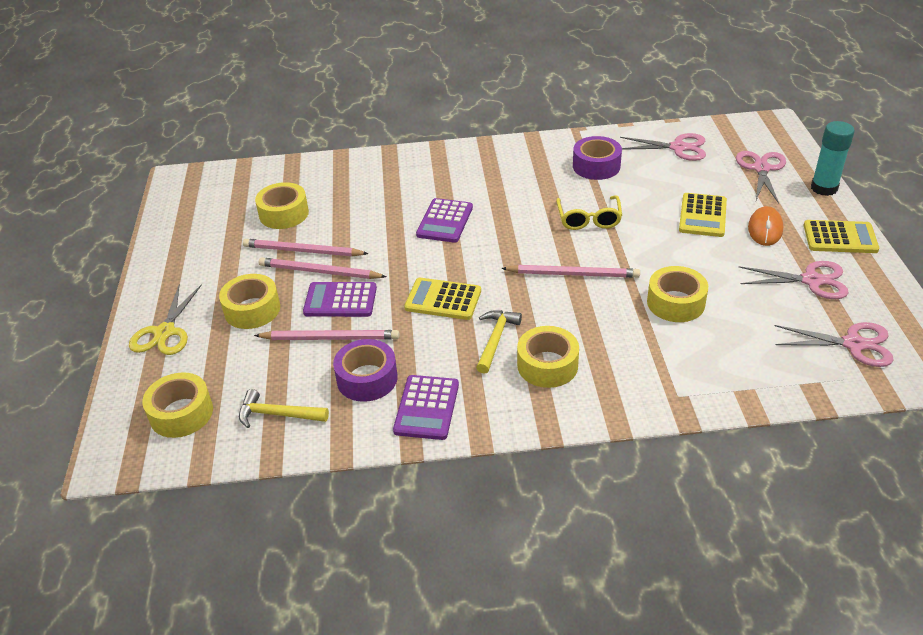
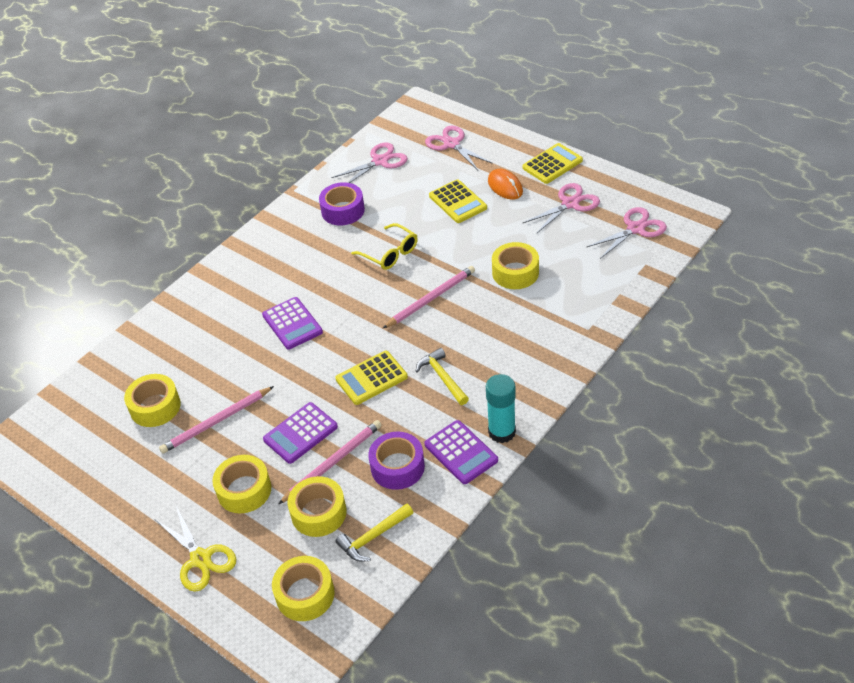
camera: 45 degrees left, 5 degrees up
(319, 272) = (253, 426): pink pencil -> none
(547, 365) = (495, 368): yellow tape -> yellow tape (318, 513)
(824, 188) = (504, 135): turquoise glue stick -> turquoise glue stick (502, 432)

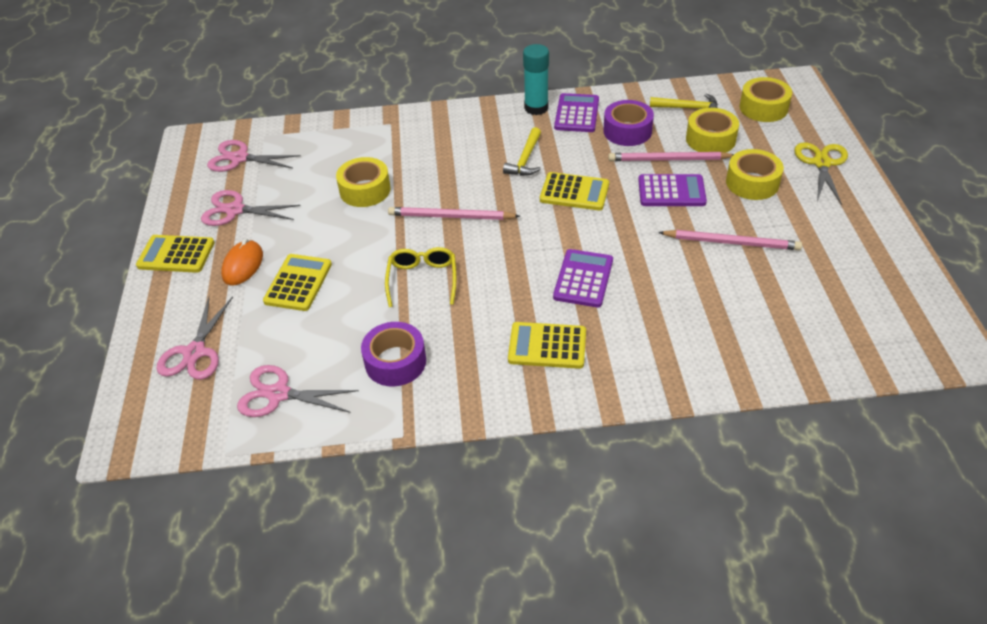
camera: 135 degrees left, 0 degrees up
(155, 407) = (777, 291): yellow tape -> none
(269, 274) = (547, 346): none -> yellow calculator

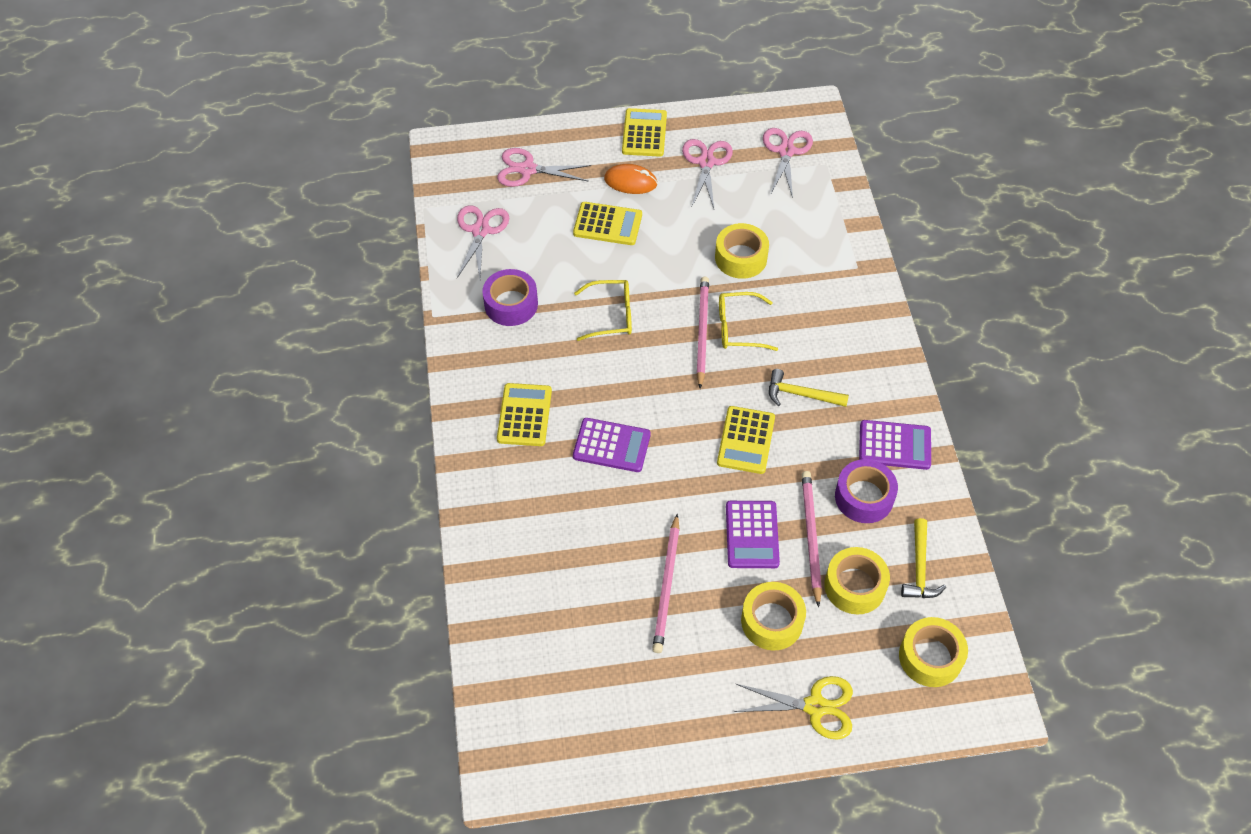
camera: 85 degrees right, 10 degrees up
(449, 193) = (738, 328): none -> yellow glasses
(536, 108) = (902, 404): turquoise glue stick -> none

